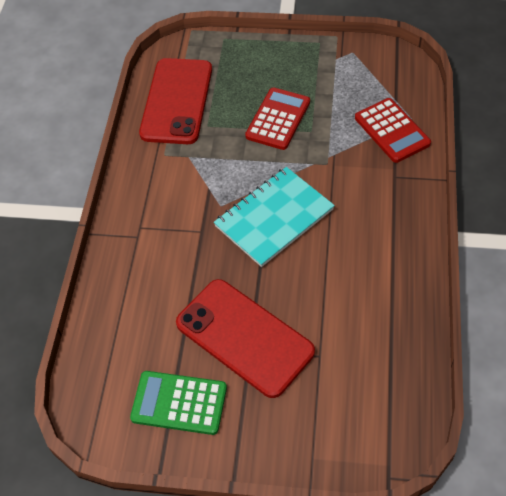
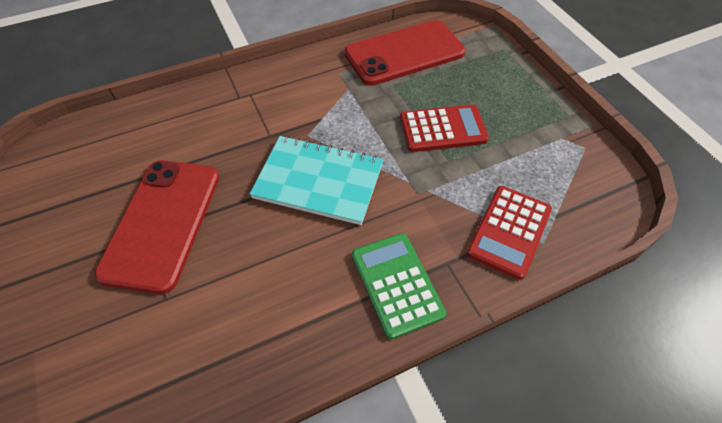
camera: 55 degrees right, 0 degrees up
(179, 403) = (69, 207): green calculator -> green calculator (396, 284)

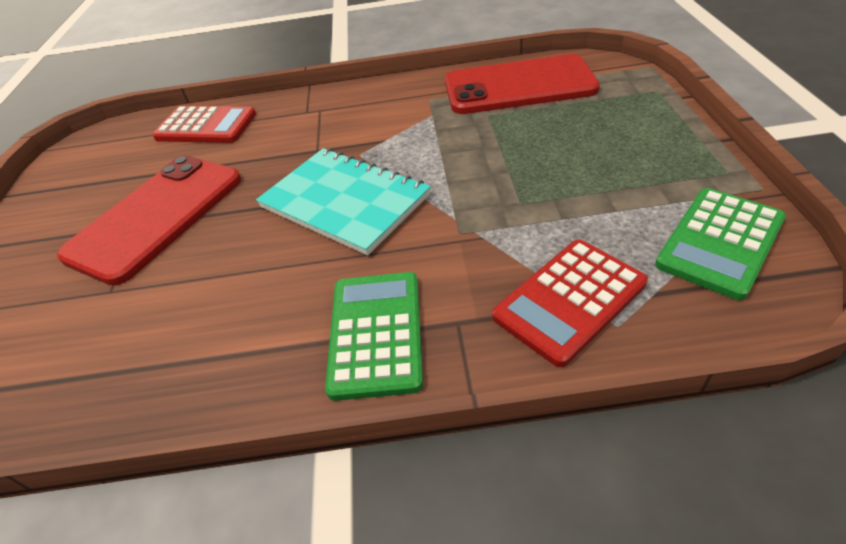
camera: 25 degrees right, 10 degrees down
(442, 129) = (529, 167): red calculator -> red calculator (206, 126)
(581, 171) = (719, 242): none -> green calculator

